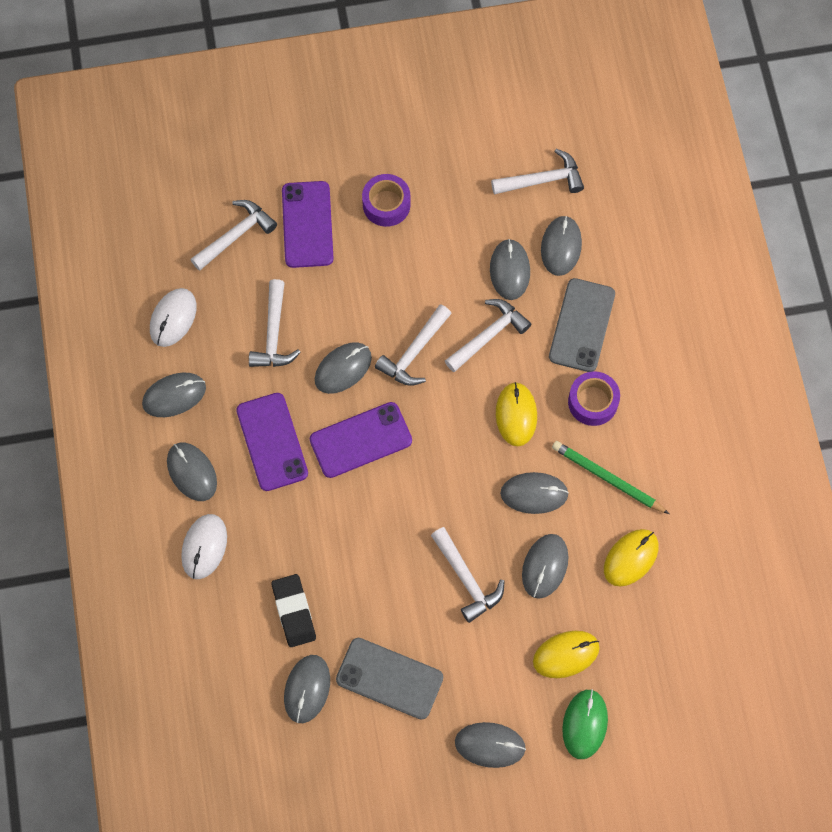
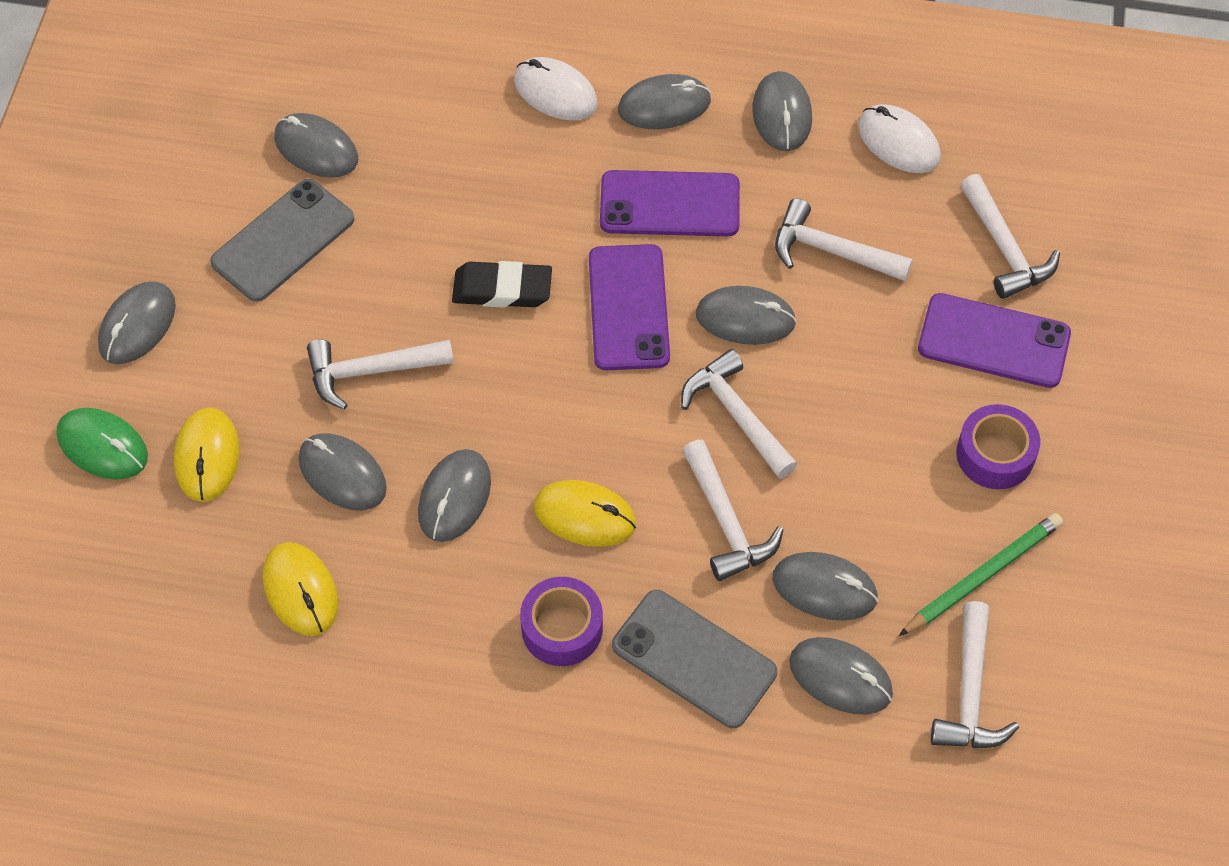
camera: 110 degrees right, 10 degrees down
(294, 612) = (423, 163): black eraser -> black eraser (502, 289)
(343, 369) = (745, 318): grey mouse -> grey mouse turned 60 degrees counterclockwise
(607, 478) = (433, 604): green pencil -> green pencil (982, 576)

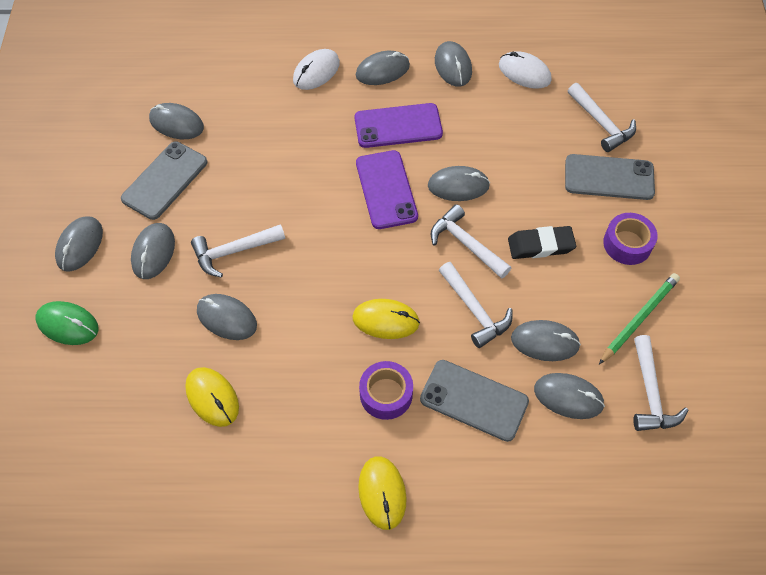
camera: 10 degrees left, 0 degrees up
(207, 456) = (137, 321): yellow mouse -> yellow mouse (382, 493)
(454, 497) = (301, 322): grey mouse -> grey mouse (153, 252)
(502, 289) = (306, 190): black eraser -> black eraser (540, 245)
(555, 92) = (316, 71): white mouse -> white mouse turned 75 degrees counterclockwise
(830, 251) = (500, 139): white hammer -> none
(994, 341) = (609, 177): purple phone -> grey phone

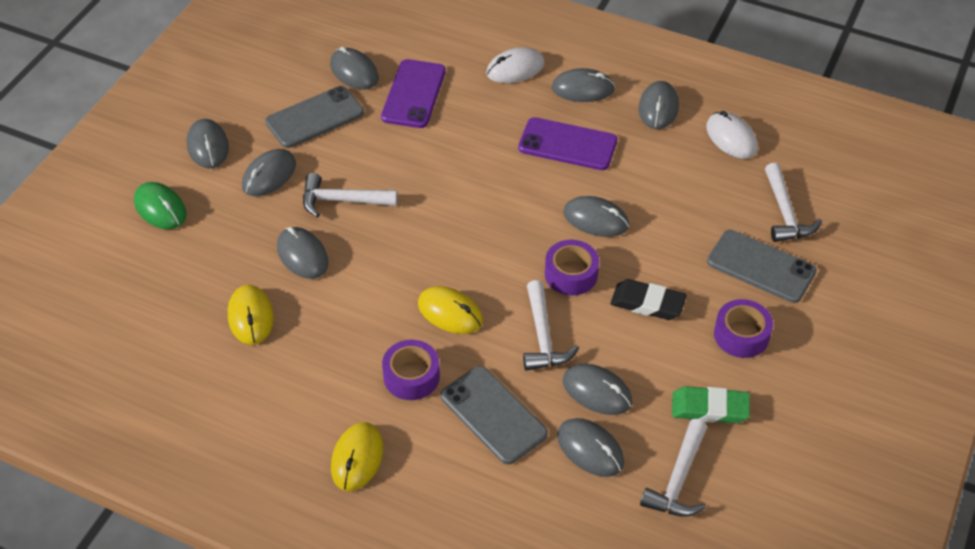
camera: 25 degrees right, 10 degrees down
(79, 245) = (208, 146): grey mouse -> grey mouse turned 60 degrees counterclockwise
(386, 189) = (520, 198): purple phone -> purple phone (413, 94)
(466, 244) = (571, 274): white hammer -> purple tape
(639, 319) = (709, 408): green pencil -> green eraser

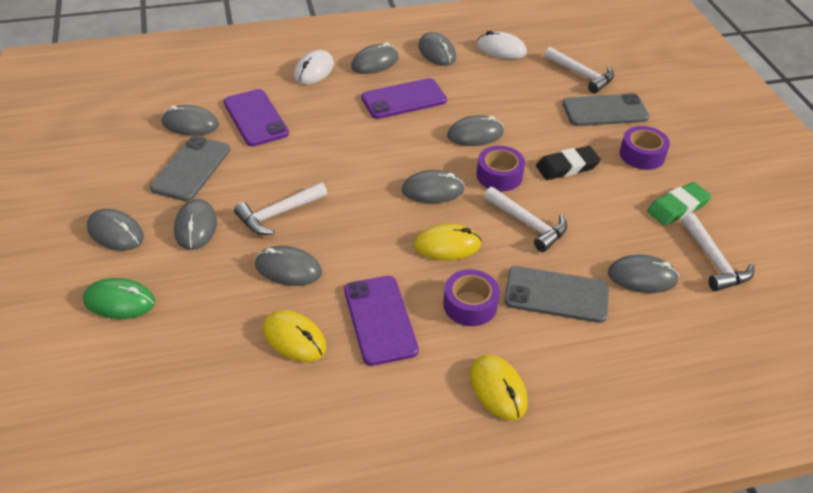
camera: 40 degrees left, 5 degrees down
(328, 343) = (380, 320): none -> purple phone
(597, 391) = (602, 238): grey mouse -> grey mouse (433, 190)

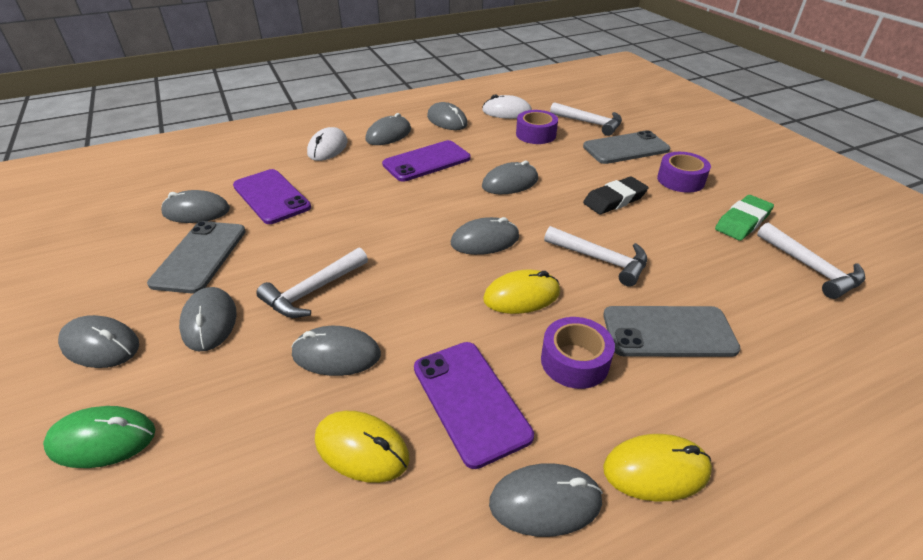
camera: 10 degrees left, 5 degrees down
(498, 389) = (656, 470): yellow mouse -> yellow mouse turned 60 degrees counterclockwise
(499, 175) = (550, 217): purple tape -> purple tape (536, 134)
(642, 277) = (749, 296): grey mouse -> grey mouse (545, 502)

